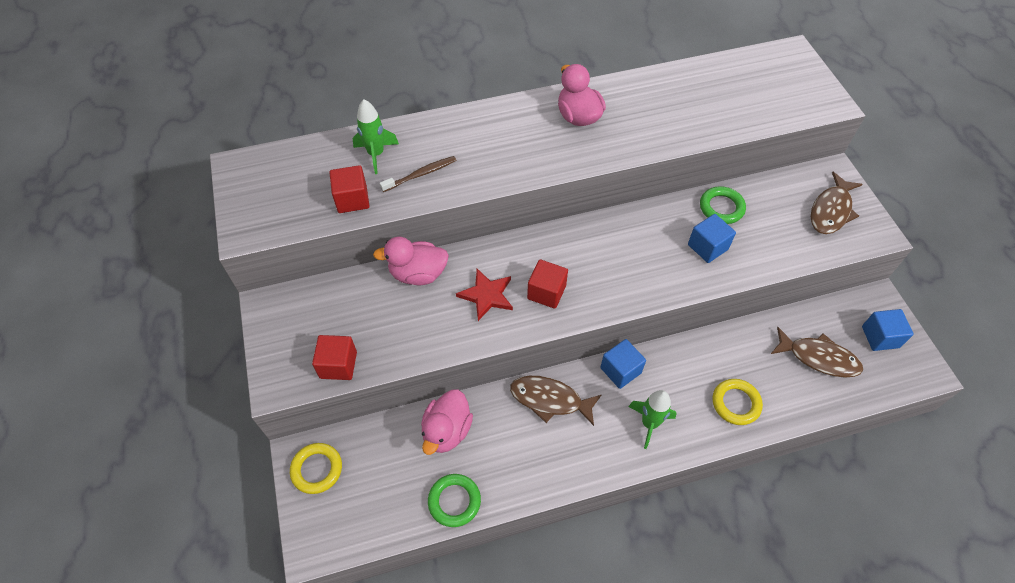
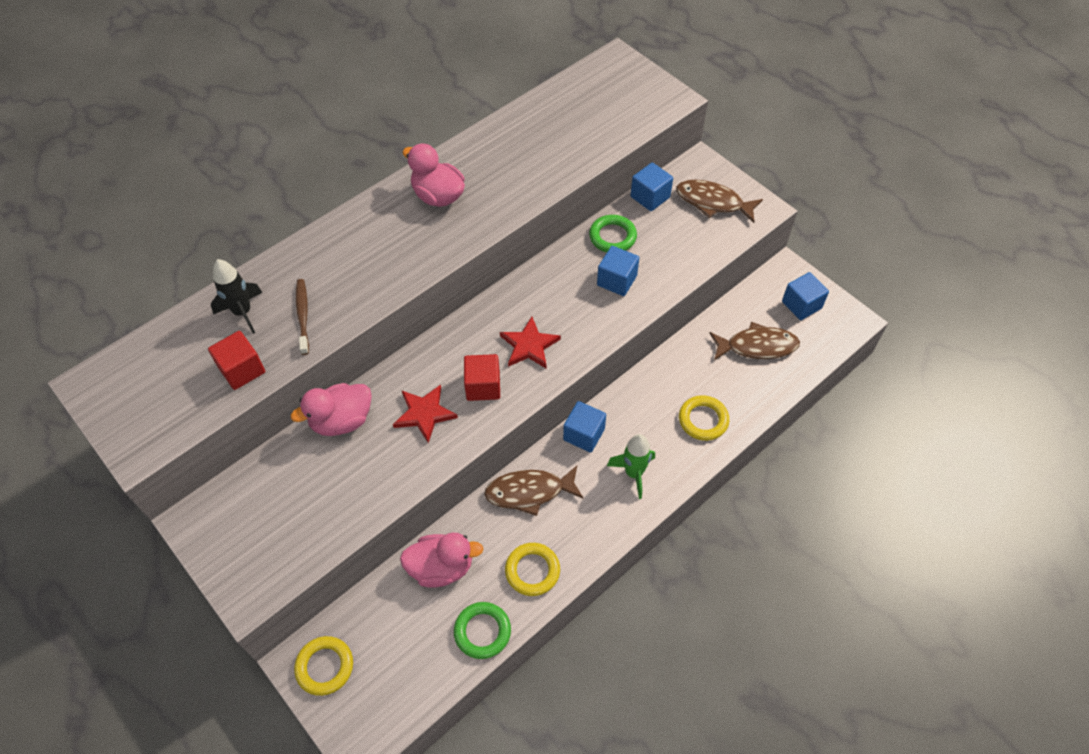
camera: 25 degrees left, 0 degrees up
(338, 365) = (304, 548): red cube -> none
(376, 154) = (243, 312): green rocket -> black rocket
(420, 174) = (303, 316): brown toothbrush -> brown toothbrush turned 45 degrees counterclockwise
(447, 431) = (441, 567): pink duck -> pink duck turned 90 degrees counterclockwise
(521, 469) = (532, 571): none -> yellow ring
(602, 273) = (529, 345): none -> red star
(772, 185) = (650, 197): none -> blue cube
(831, 210) = (713, 202): brown fish -> brown fish turned 105 degrees clockwise

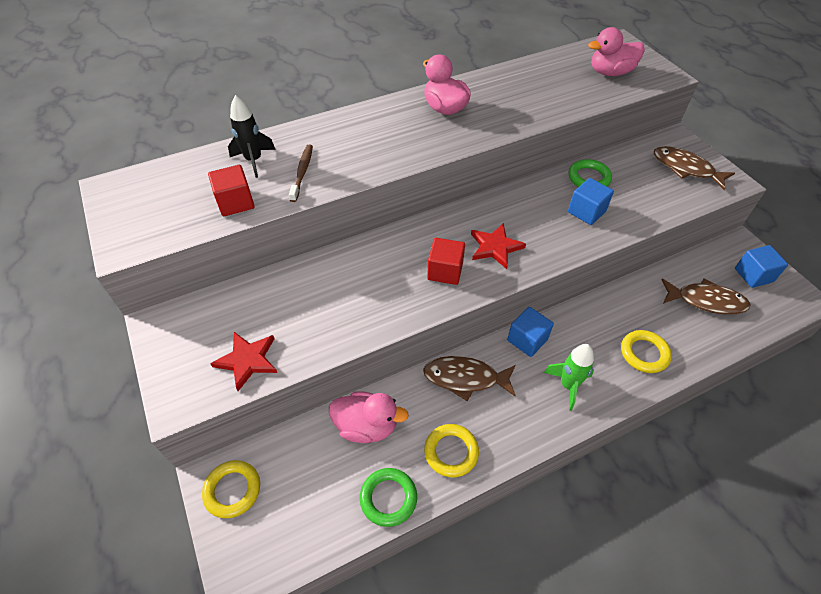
camera: 15 degrees right, 5 degrees down
(342, 421) = (313, 272): pink duck -> pink duck (610, 72)
(424, 414) = (386, 282): red star -> red star (247, 360)
(650, 197) = (628, 154): blue cube -> none

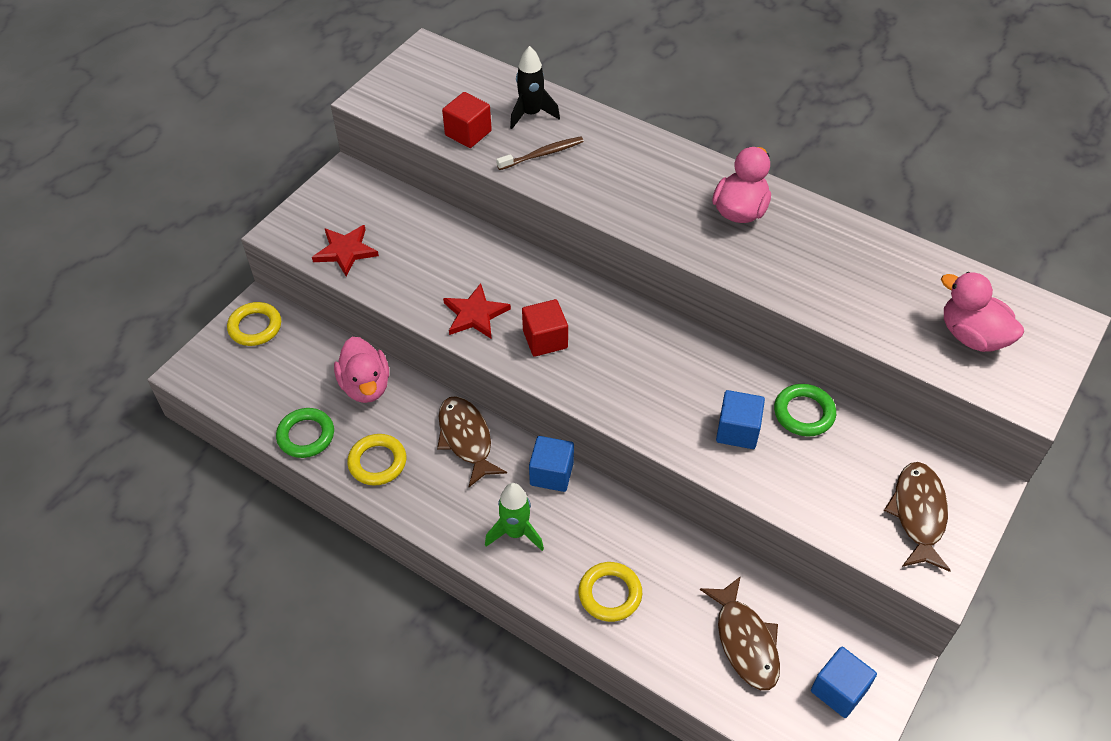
camera: 60 degrees right, 0 degrees up
(495, 247) = (611, 367): red star -> red star (475, 314)

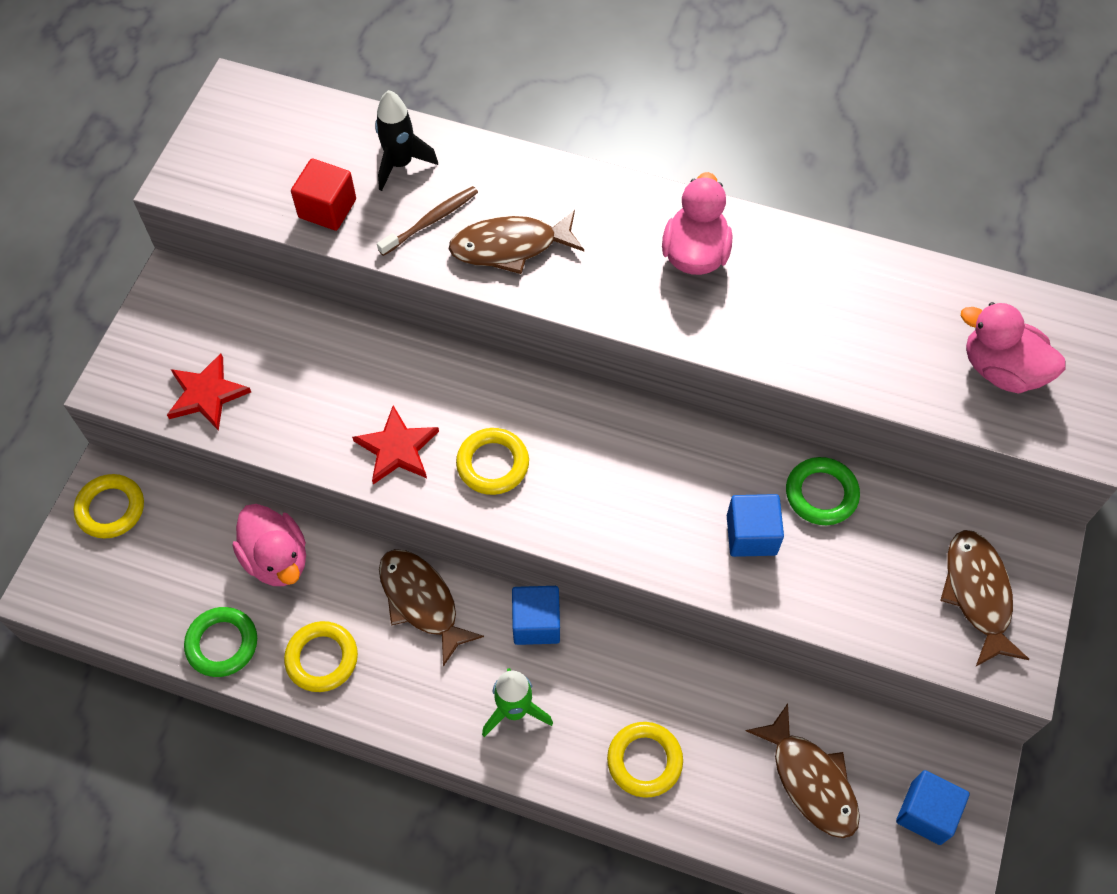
camera: 15 degrees left, 10 degrees up
(545, 339) = (492, 464): red cube -> yellow ring
(597, 181) = (510, 246): none -> brown fish

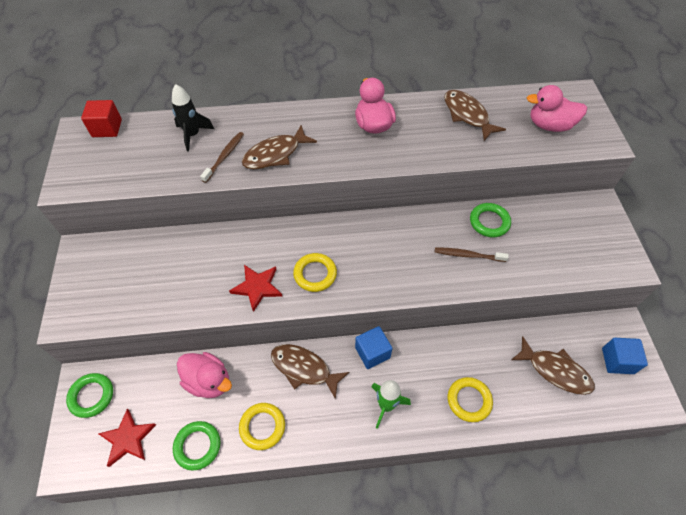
camera: 25 degrees left, 5 degrees down
(111, 509) = (92, 396): yellow ring -> green ring
(206, 394) = (128, 302): red star -> red star (128, 439)
(327, 208) = (161, 170): red cube -> red cube (107, 128)
(751, 535) = (468, 255): blue cube -> brown toothbrush
(977, 594) = (590, 239): brown fish -> brown fish (467, 115)

